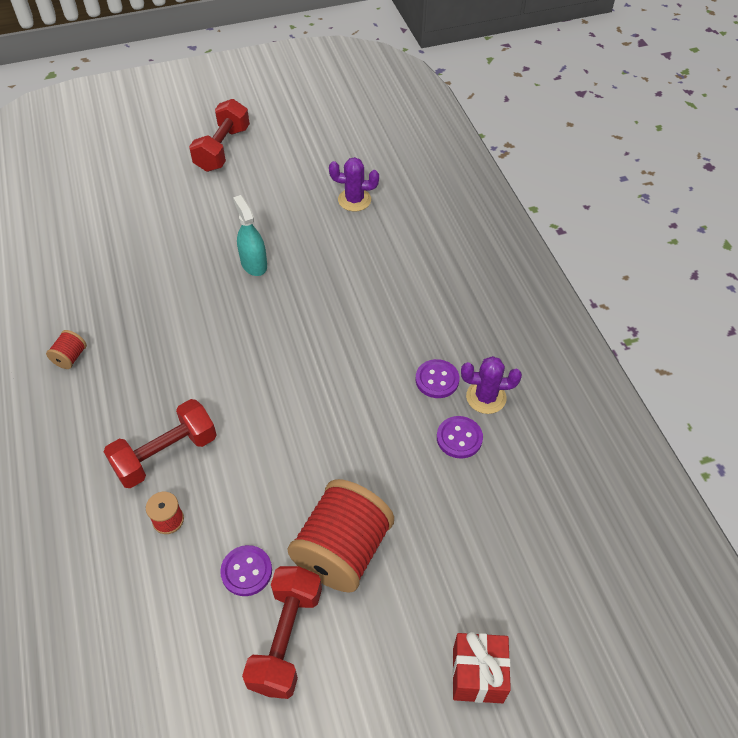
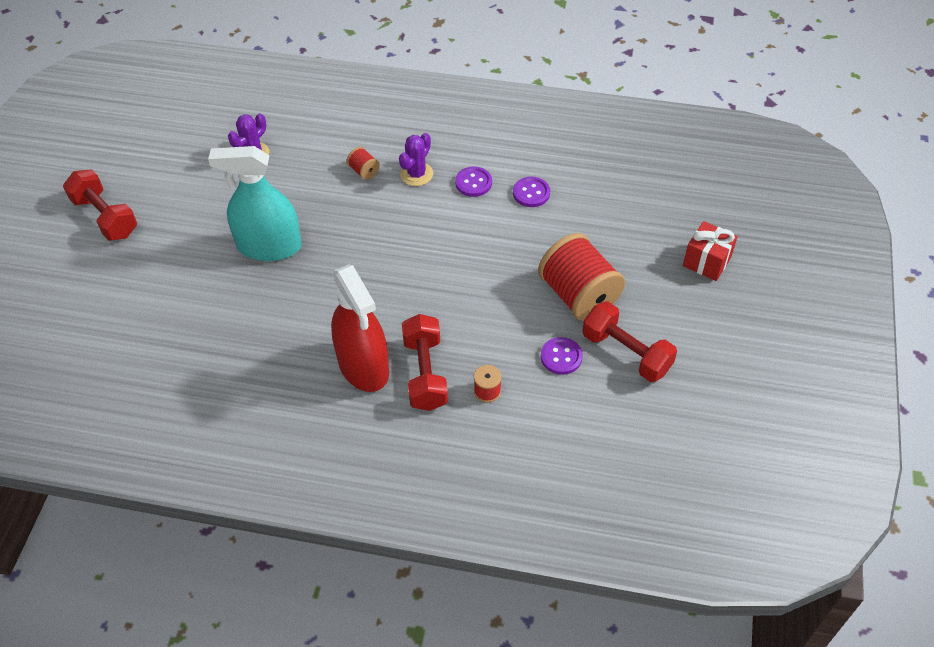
camera: 60 degrees left, 0 degrees up
(70, 357) = (272, 411): red spool -> red spool (364, 171)
(151, 400) = (363, 366): none -> red spray bottle
(254, 264) = (269, 246): turquoise spray bottle -> turquoise spray bottle, size x1.77
(486, 397) = (507, 163): purple cactus -> purple cactus (416, 174)

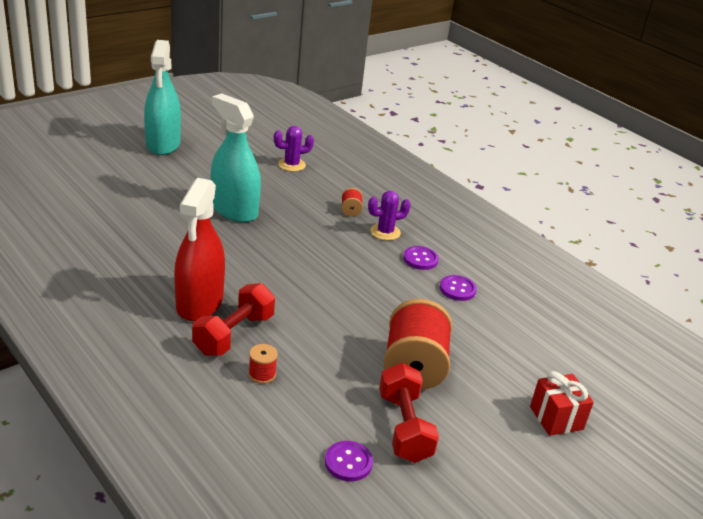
camera: 35 degrees right, 20 degrees down
(105, 217) = (163, 144): red dumbbell -> turquoise spray bottle
(561, 357) = (347, 393): purple button -> purple button (348, 462)

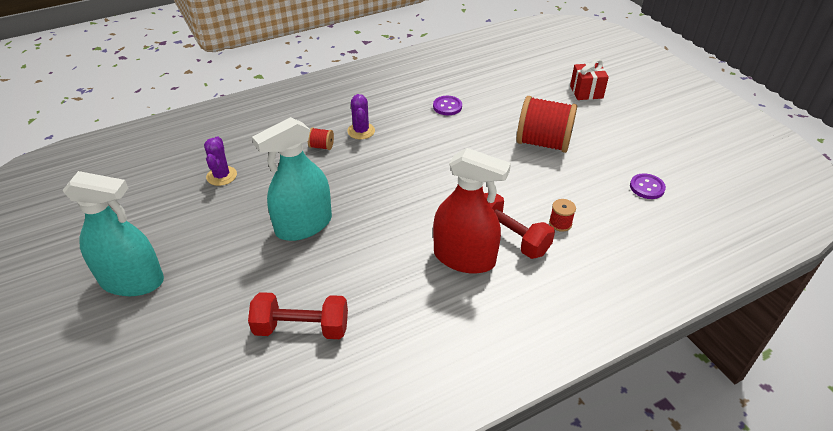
camera: 75 degrees left, 10 degrees up
(404, 427) = (607, 157): red dumbbell -> red dumbbell (301, 328)
(420, 259) = (405, 118): purple button -> none

